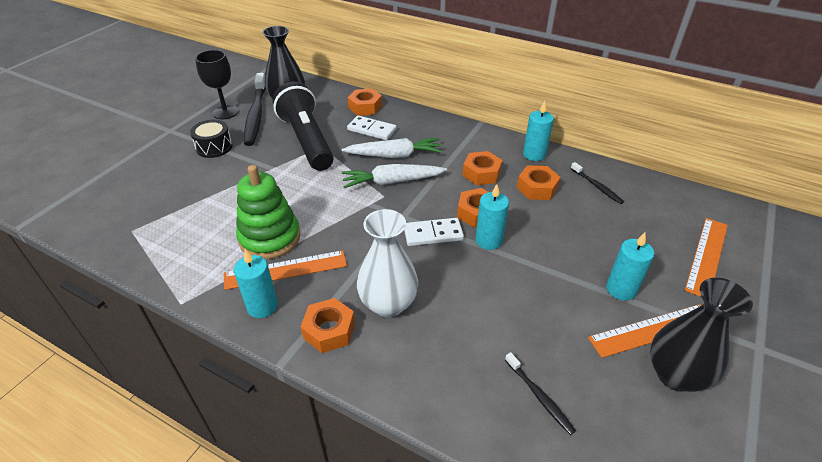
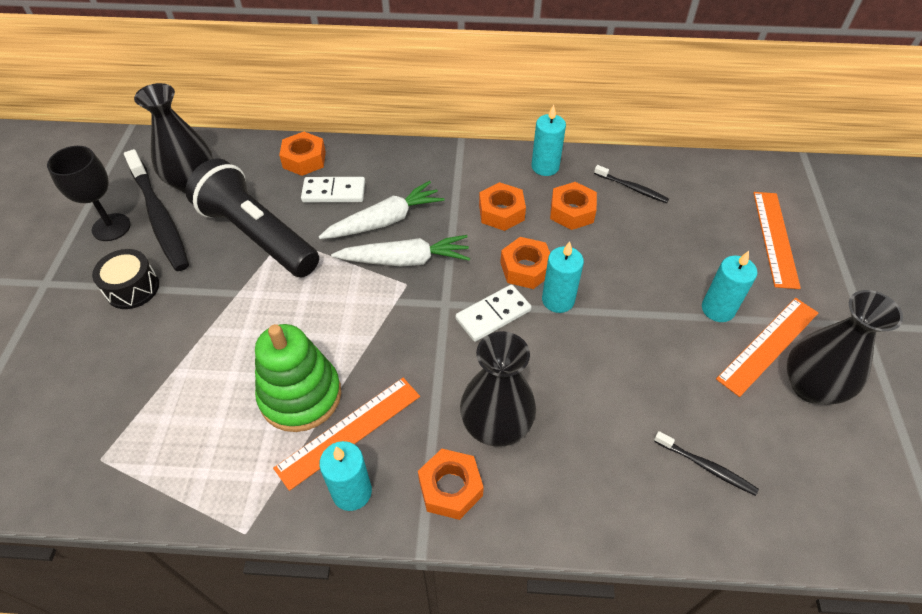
camera: 25 degrees left, 10 degrees up
(388, 304) = (496, 426): white vase -> black vase
(392, 182) = (405, 260): white carrot -> white carrot turned 150 degrees counterclockwise

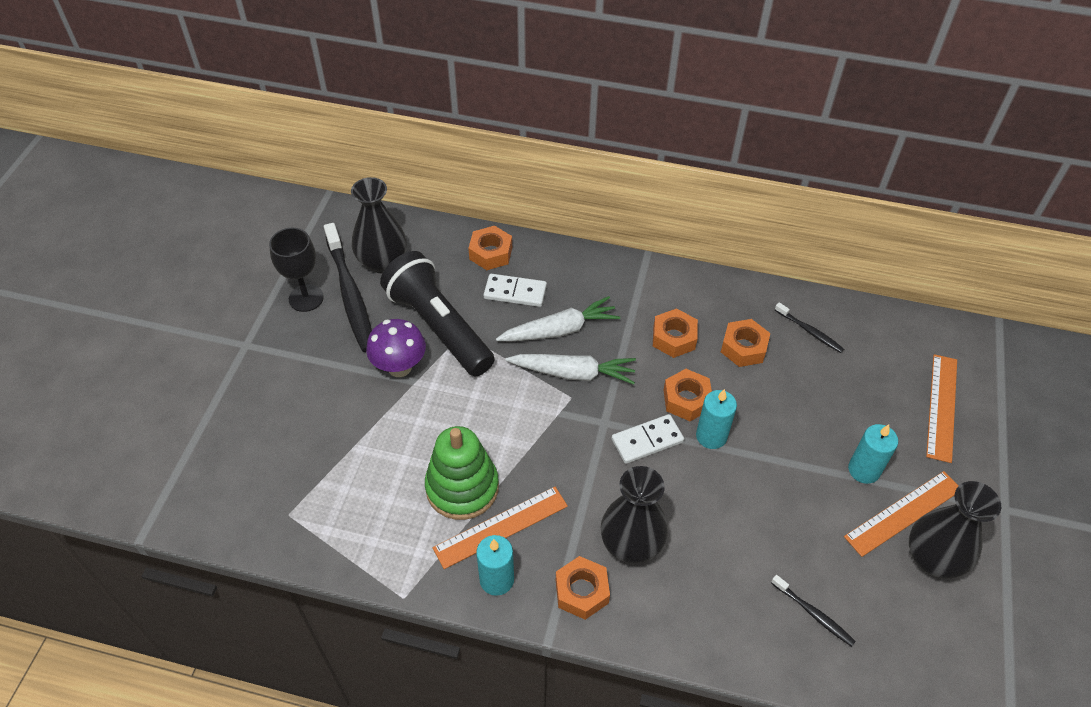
camera: 10 degrees right, 0 degrees up
(132, 288) = (322, 362): black drum -> none
(219, 281) = (399, 367): none -> purple mushroom
(545, 167) = (726, 295): turquoise candle -> none

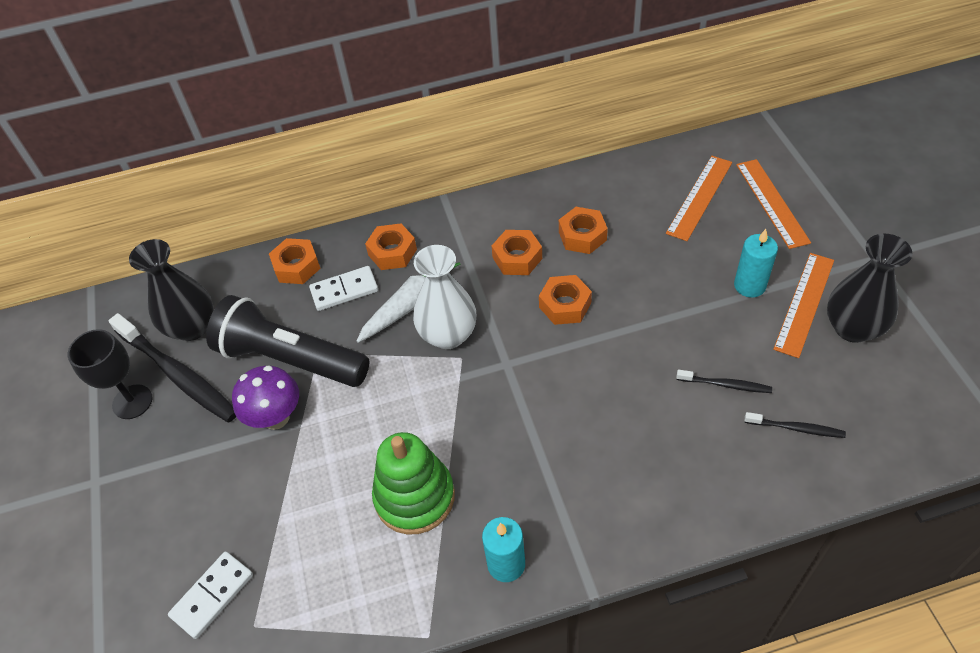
camera: 25 degrees left, 0 degrees up
(501, 527) = (476, 512): orange ruler -> orange ruler (699, 197)
(573, 373) = (448, 335): white carrot -> white vase
(582, 591) = (591, 527): orange nut -> orange nut (392, 252)
(631, 544) = (605, 459): black vase -> none
(647, 441) = (555, 359): white domino -> white domino (212, 596)
(711, 436) = (607, 325): turquoise candle -> none
(810, 331) = (627, 195): black toothbrush -> black toothbrush (725, 385)

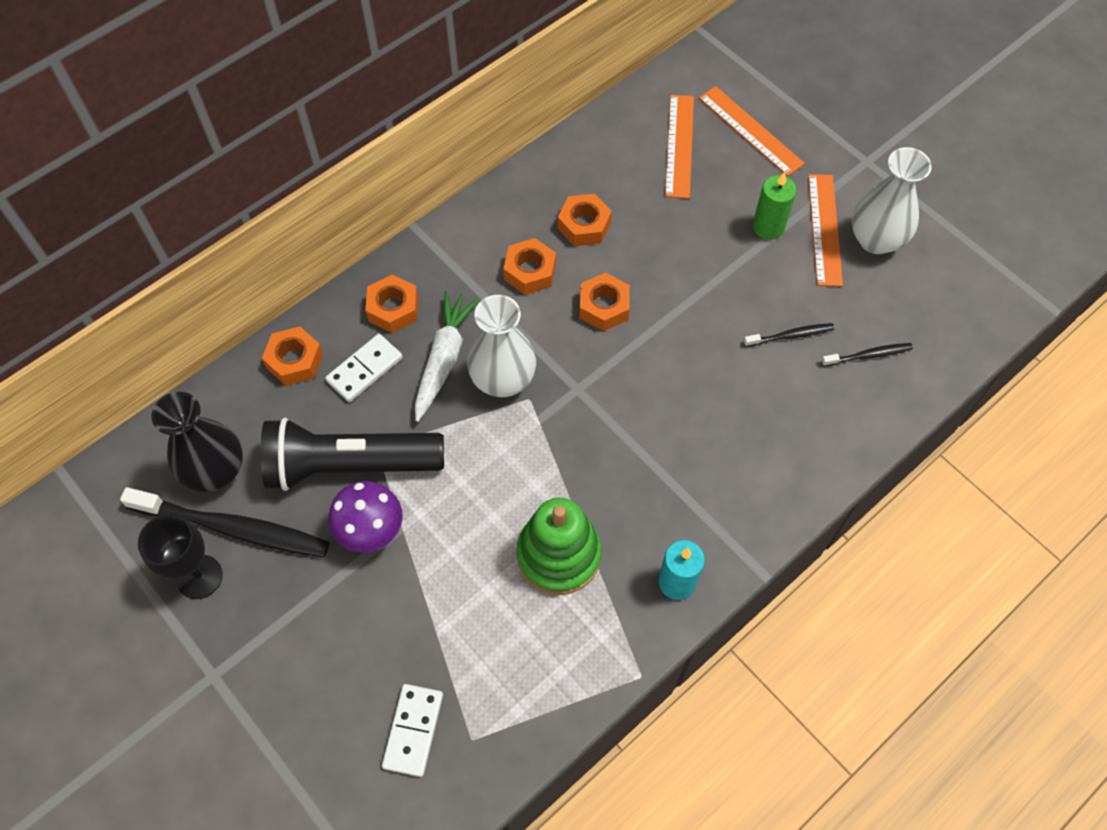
camera: 30 degrees left, 10 degrees up
(749, 285) = (768, 227): turquoise candle -> green candle
(852, 328) = (876, 239): black vase -> white vase

